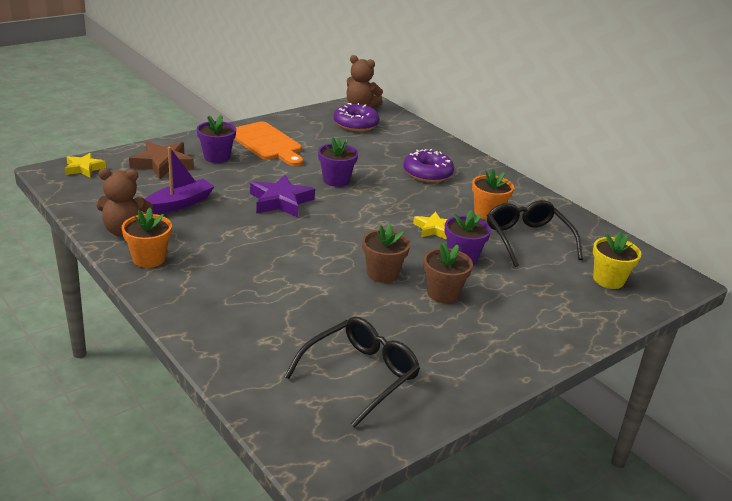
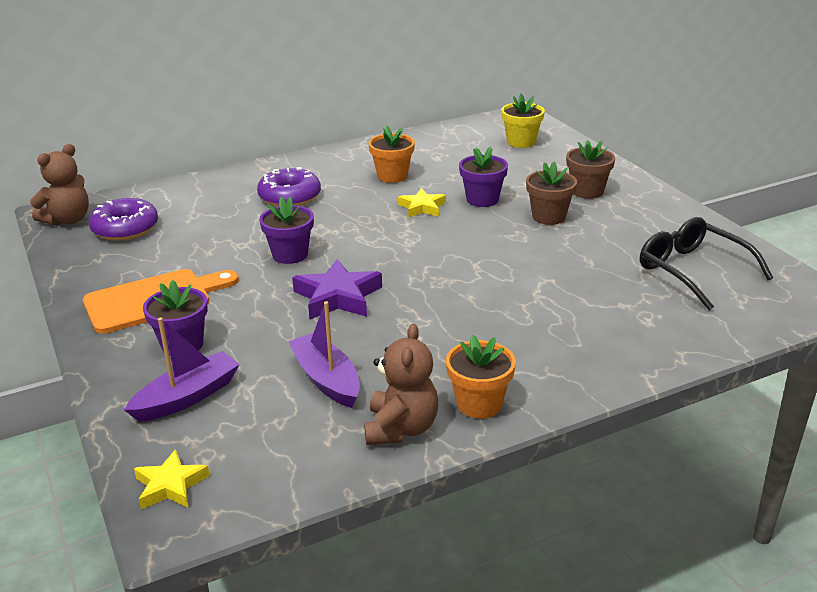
camera: 75 degrees left, 0 degrees up
(162, 164) = (187, 397): brown star -> purple boat
(382, 274) = (513, 244): brown flower pot -> brown flower pot (587, 191)
(527, 239) = (448, 164): black glasses -> none

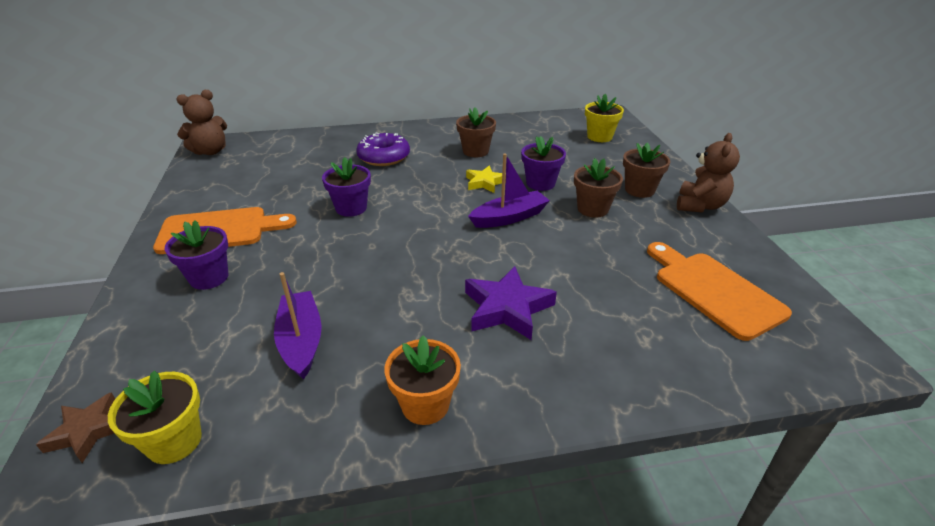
camera: 15 degrees right, 5 degrees up
(125, 228) = (244, 164): purple donut -> none
(170, 485) = (88, 431): yellow star -> brown star
(187, 397) = (174, 333): purple boat -> purple boat (509, 217)
(264, 475) = (174, 441): none -> yellow flower pot
(337, 297) = (364, 255): purple star -> purple star (507, 308)
(392, 176) = (475, 151): orange flower pot -> brown flower pot
(401, 428) = (333, 417): brown teddy bear -> brown teddy bear (700, 206)
(692, 271) = (714, 291): black glasses -> orange cutting board

